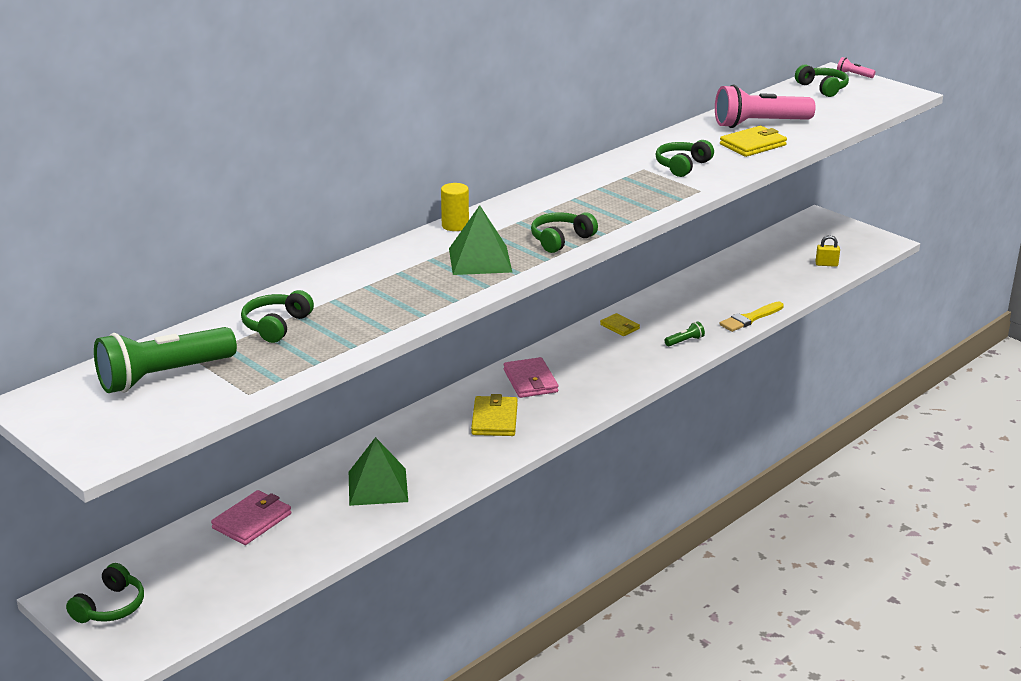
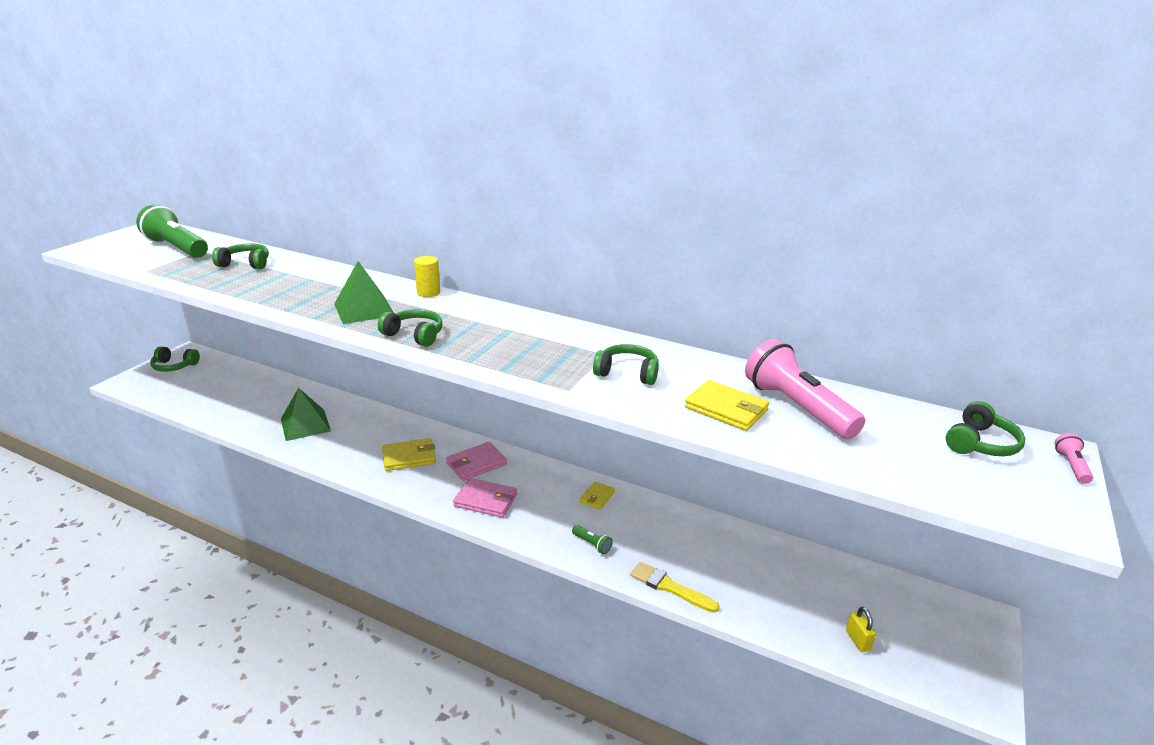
camera: 70 degrees right, 0 degrees up
(252, 521) = (262, 388): pink wallet -> pink wallet (486, 500)

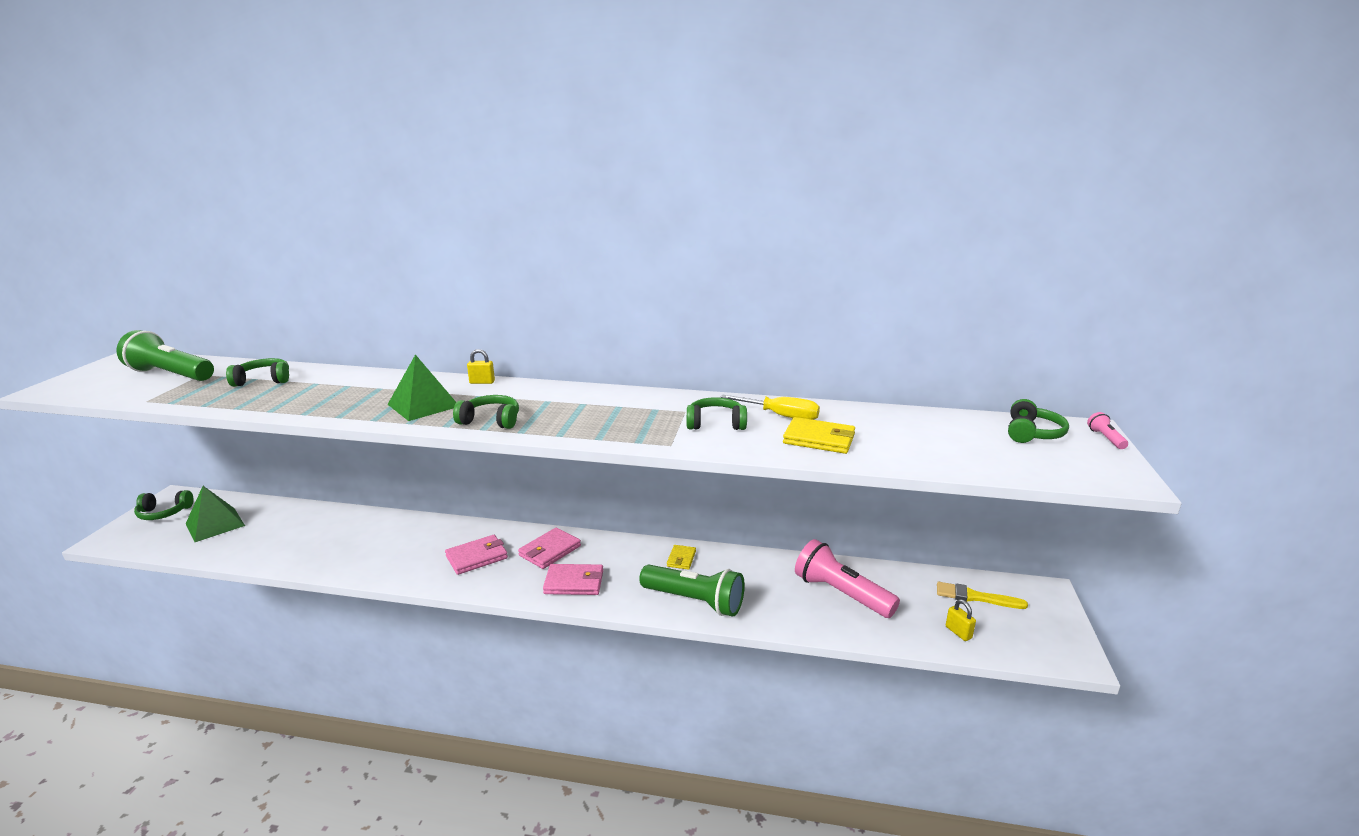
camera: 15 degrees left, 5 degrees down
(305, 425) = (348, 546): green pyramid -> green pyramid (215, 524)
(409, 457) = (477, 557): yellow wallet -> pink wallet
(428, 292) = (482, 382): yellow cylinder -> yellow padlock
(592, 544) = (694, 601): green flashlight -> green flashlight, size x2.43
(670, 587) = (782, 623): yellow brush -> yellow brush (975, 597)
(701, 375) = (781, 416): none -> yellow screwdriver
(796, 407) = (876, 429): pink flashlight -> pink flashlight (841, 594)

